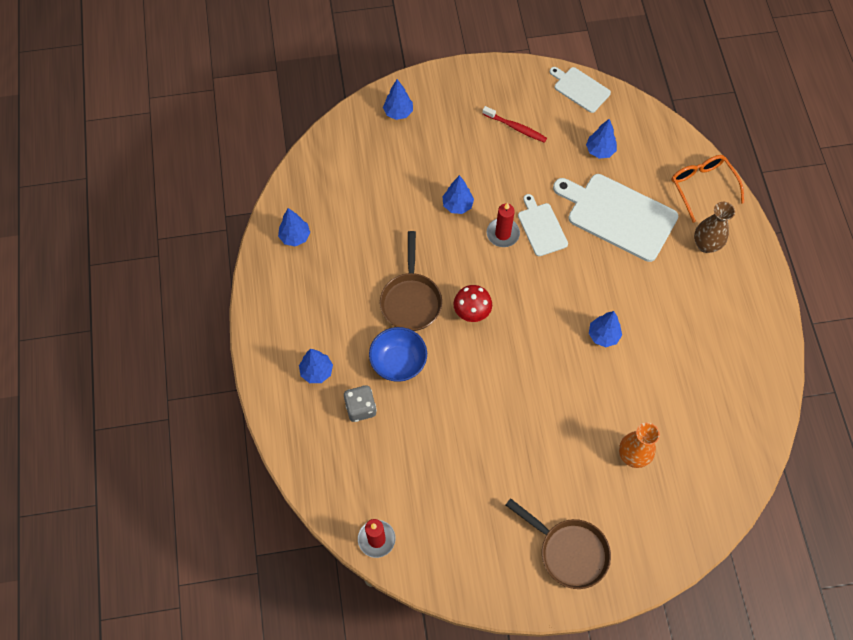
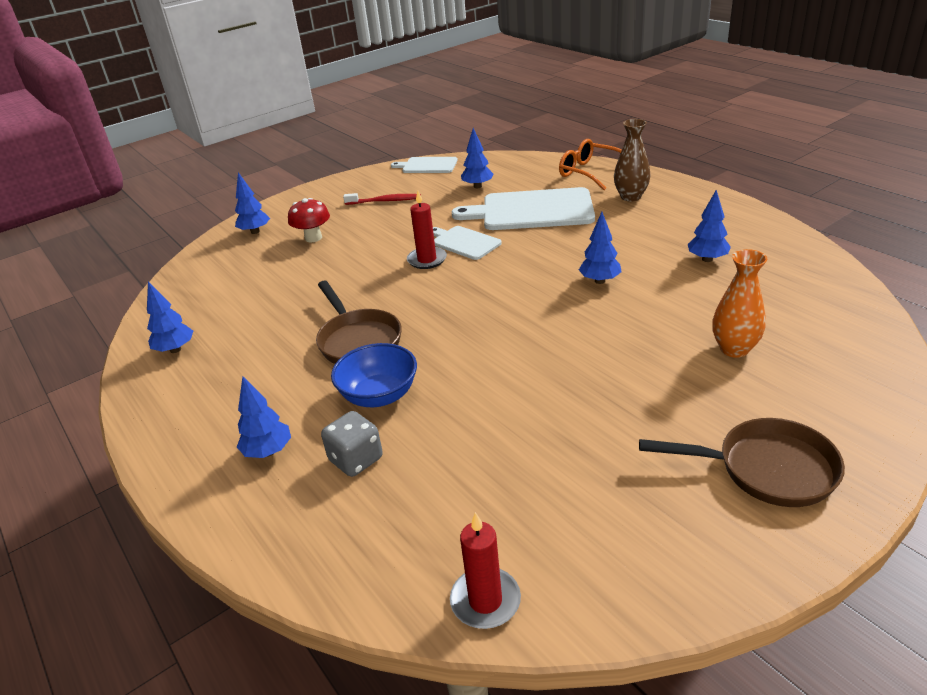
camera: 25 degrees left, 30 degrees down
(457, 205) = (362, 260): blue tree -> blue tree (707, 259)
(472, 312) = (439, 321): red mushroom -> red mushroom (313, 238)

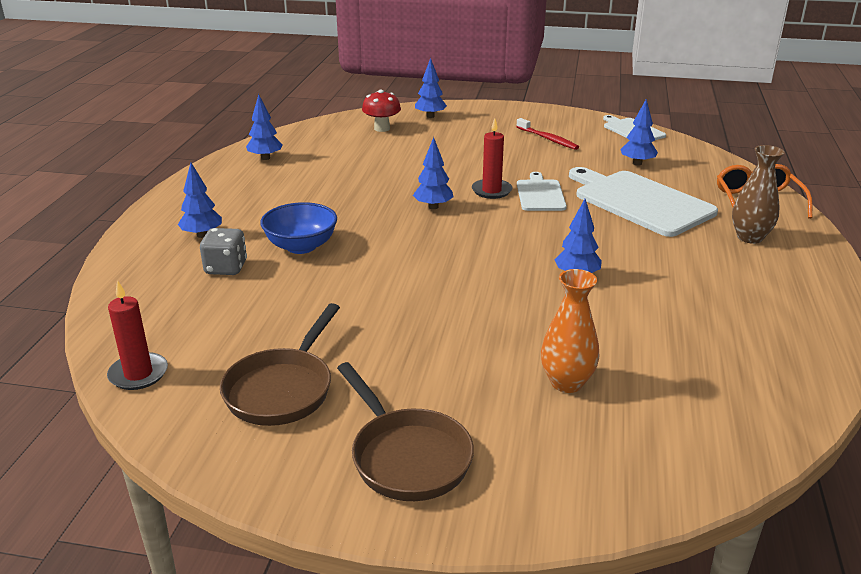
camera: 45 degrees right, 5 degrees down
(313, 238) = (454, 138): red mushroom -> red mushroom (382, 128)
(358, 340) = (353, 211): brown pan -> brown pan (282, 389)
(707, 259) = (702, 317): blue tree -> blue tree (433, 207)

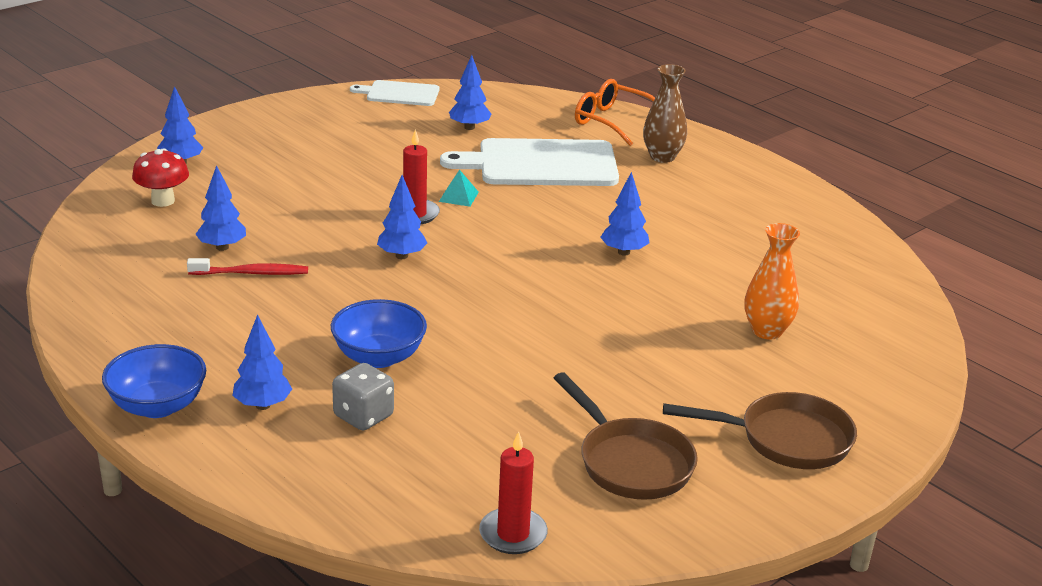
camera: 55 degrees left, 0 degrees up
(168, 209) = (157, 406): none -> blue bowl
(265, 158) = (117, 297): blue tree -> blue tree (222, 247)
(540, 194) = (458, 196): white cutting board -> turquoise pyramid
(548, 139) = (349, 136): red toothbrush -> red toothbrush (251, 273)

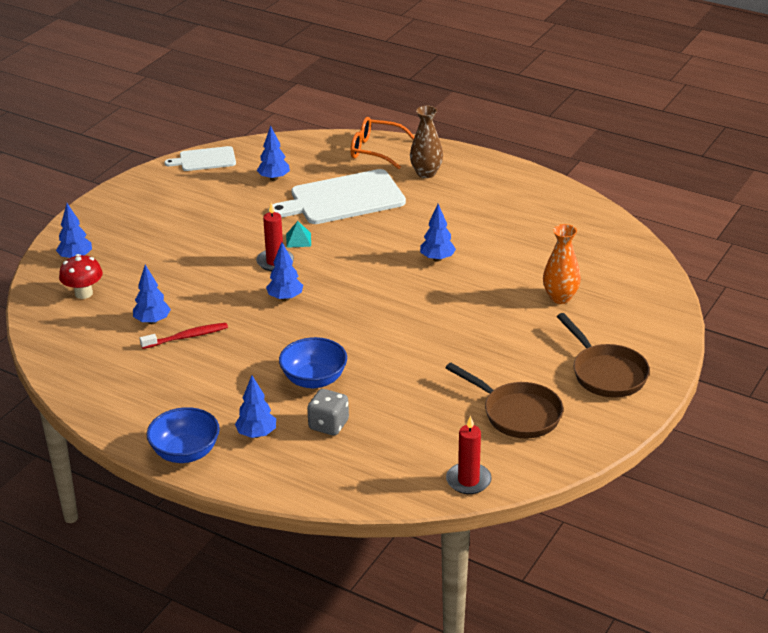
camera: 15 degrees left, 5 degrees up
(786, 439) = (606, 373): brown pan -> brown pan turned 75 degrees clockwise

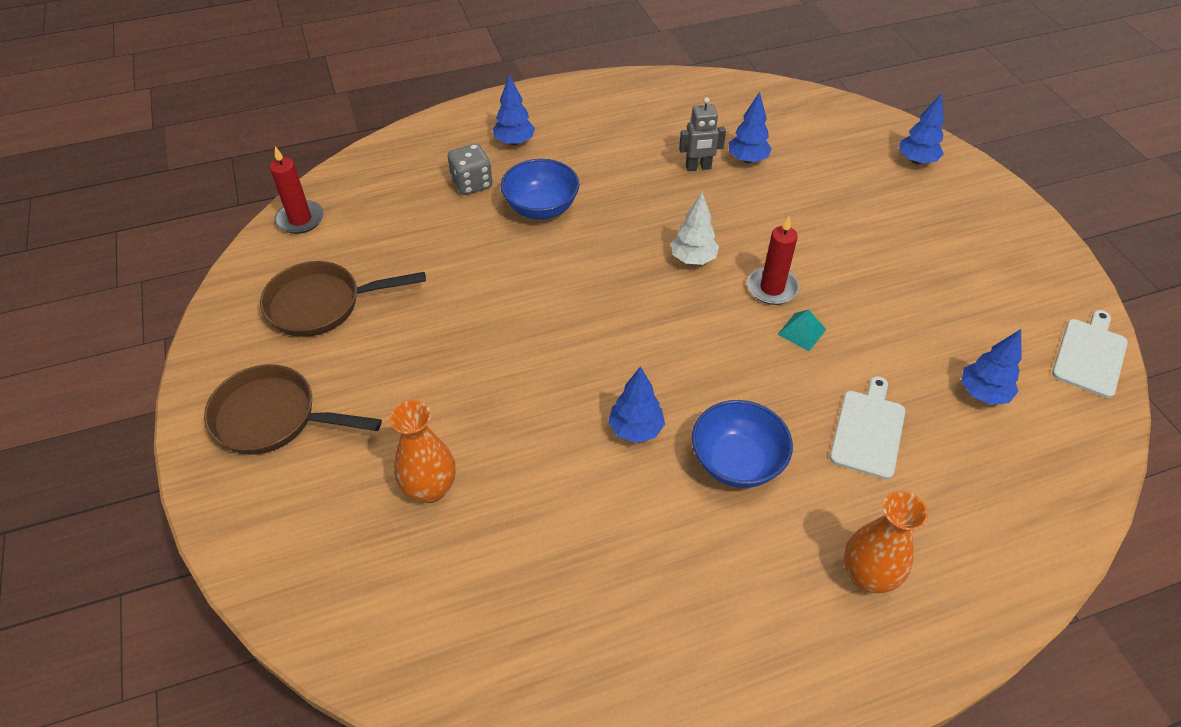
camera: 130 degrees right, 15 degrees up
(83, 293) = (841, 141): red mushroom -> none
(185, 452) = (541, 100): blue bowl -> blue bowl (736, 462)
(186, 337) = (698, 167): red toothbrush -> grey robot
(285, 298) = (693, 259): blue tree -> white tree
(343, 199) = (868, 430): white cutting board -> white cutting board, size x0.55
(376, 150) = (992, 561): orange glasses -> none
(426, 173) = (867, 576): brown vase -> orange vase

